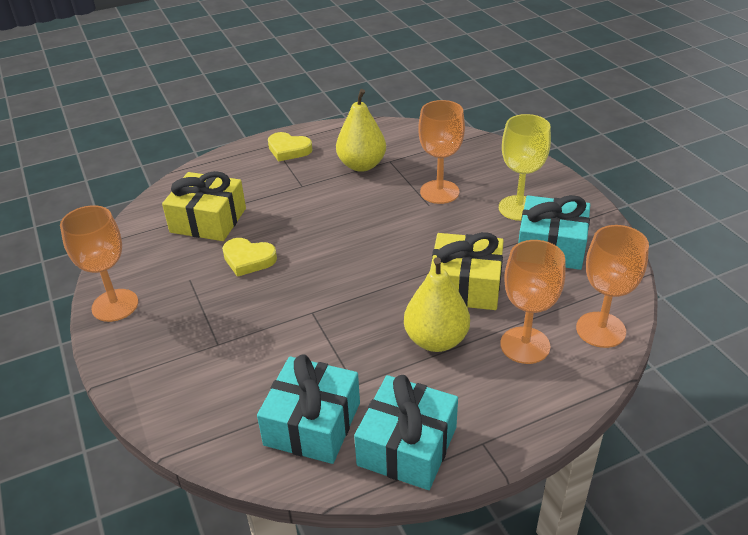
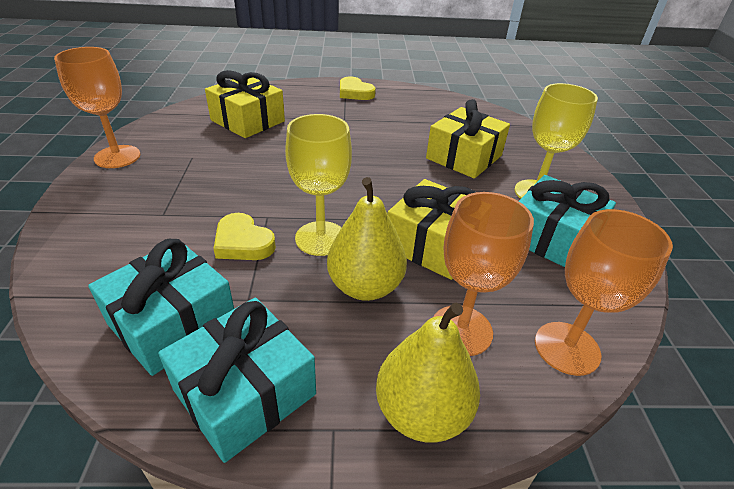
camera: 20 degrees right, 0 degrees up
(248, 259) = (252, 157): yellow heart -> yellow heart (243, 242)
(361, 165) = (407, 118): yellow pear -> yellow pear (421, 412)
(372, 314) = (321, 238): none -> yellow goblet
(439, 192) = (464, 157): orange goblet -> yellow gift

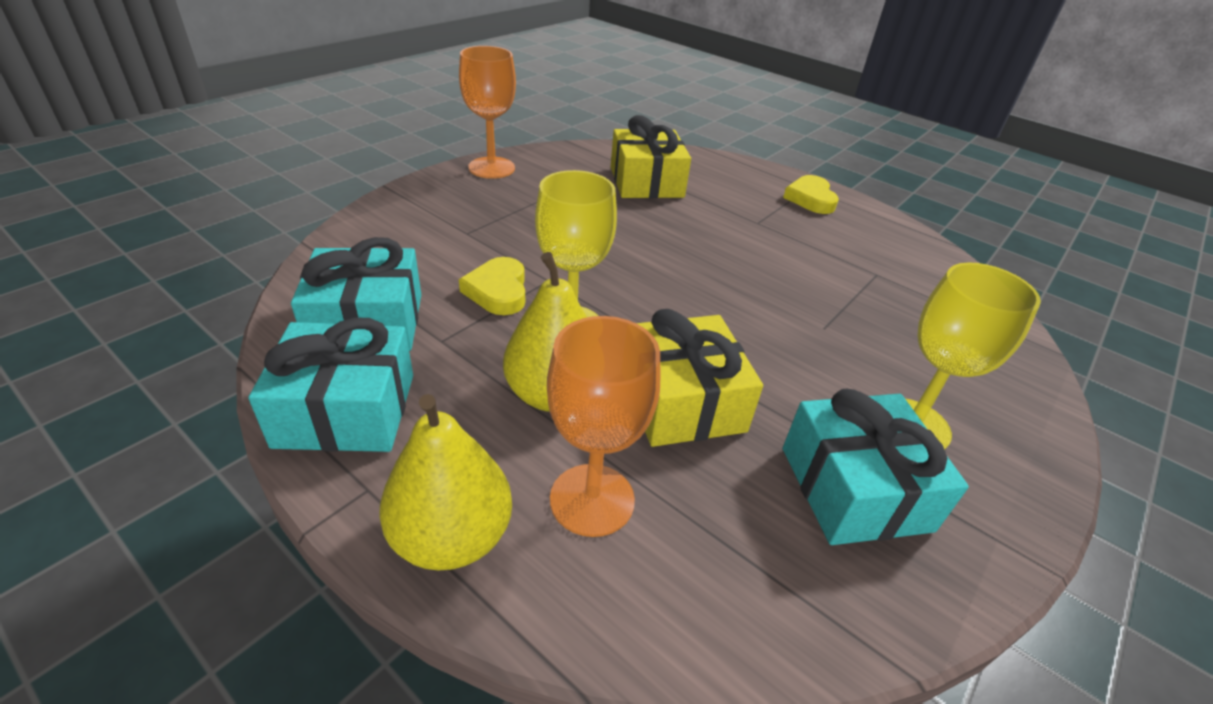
camera: 40 degrees right, 0 degrees up
(464, 157) = (861, 331): yellow gift -> none
(567, 348) = (689, 609): orange goblet -> none

